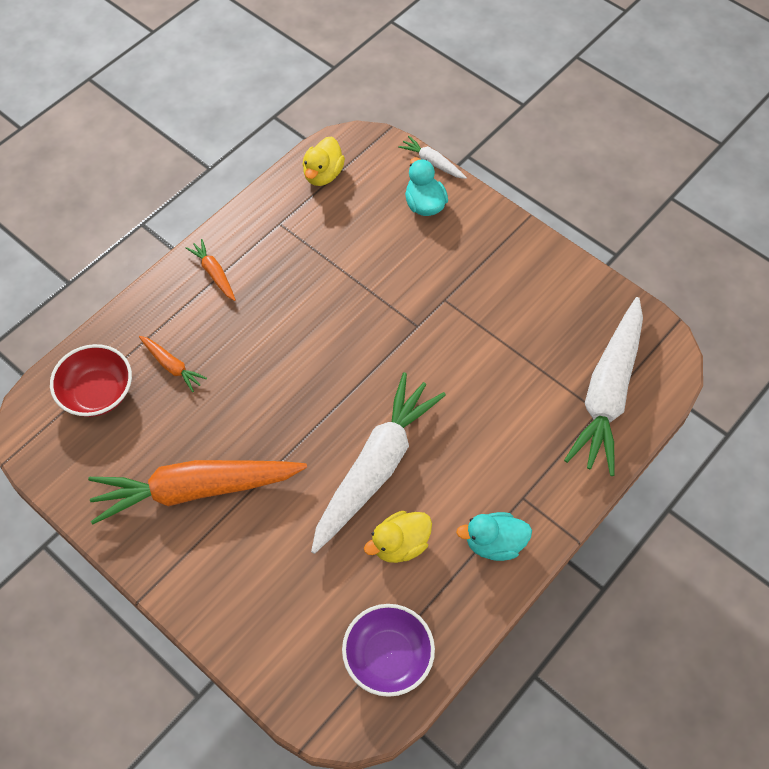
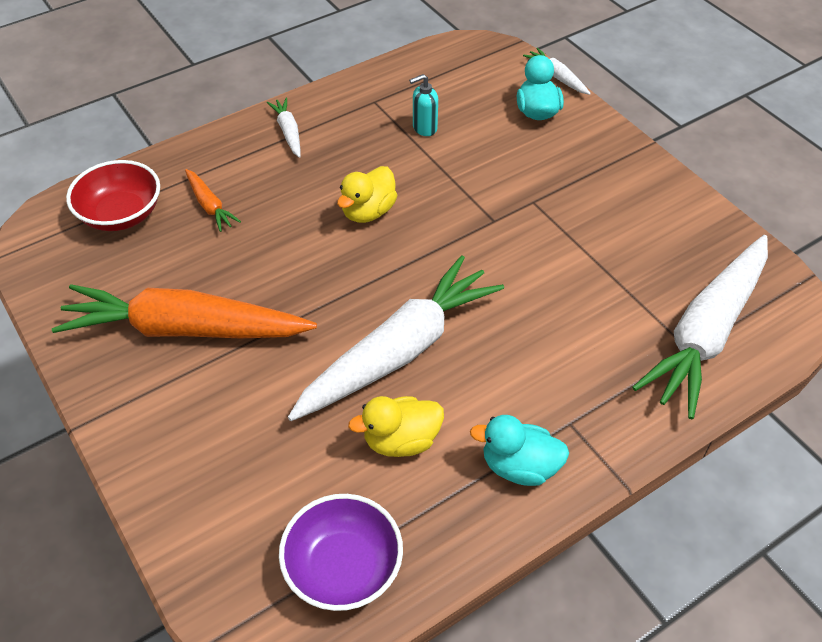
camera: 15 degrees right, 10 degrees down
(214, 273) = (288, 132): orange carrot -> white carrot
(323, 174) = (435, 68): yellow duck -> yellow duck (368, 212)
(332, 243) = (424, 128): none -> turquoise soap dispenser

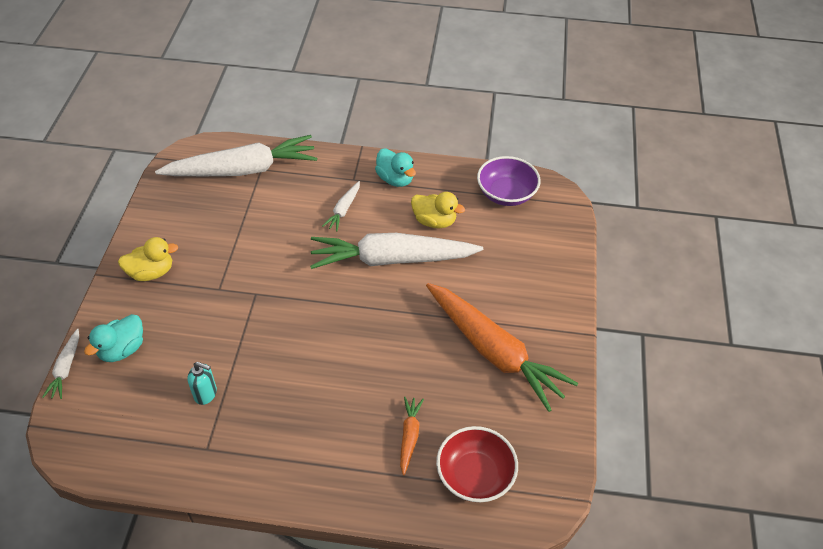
camera: 140 degrees left, 0 degrees up
(288, 132) = (296, 466): white carrot -> white carrot (343, 210)
(368, 212) = (317, 353): yellow duck -> yellow duck (151, 272)

